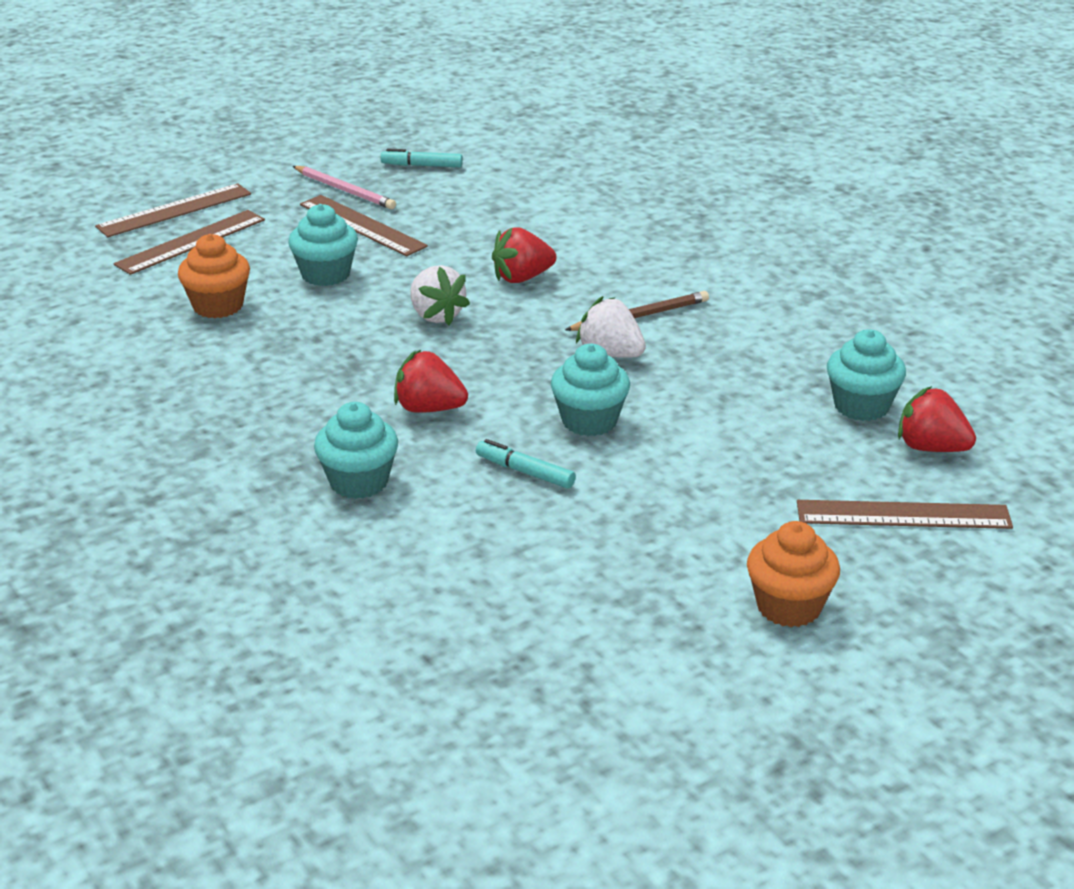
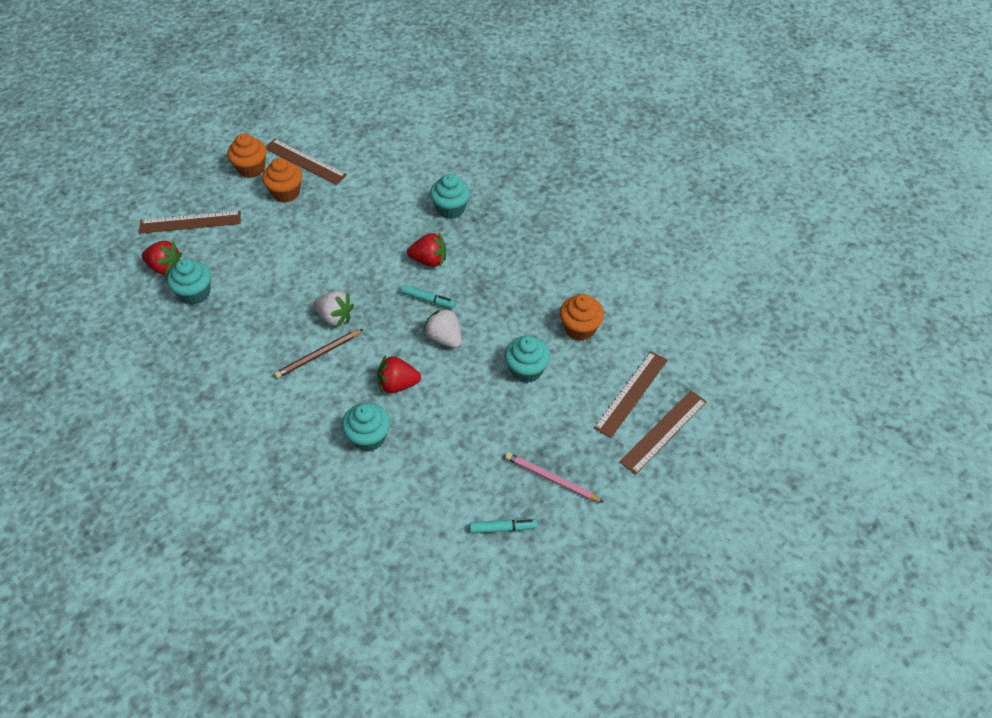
camera: 170 degrees right, 20 degrees up
(362, 225) = (522, 432): brown ruler -> brown ruler (305, 161)
(522, 278) = (397, 384): red strawberry -> red strawberry turned 150 degrees counterclockwise
(525, 472) = (372, 225): turquoise marker -> turquoise marker (428, 300)
(589, 421) = (343, 263): turquoise cupcake -> turquoise cupcake (368, 437)
(703, 548) = (286, 192): none -> orange cupcake

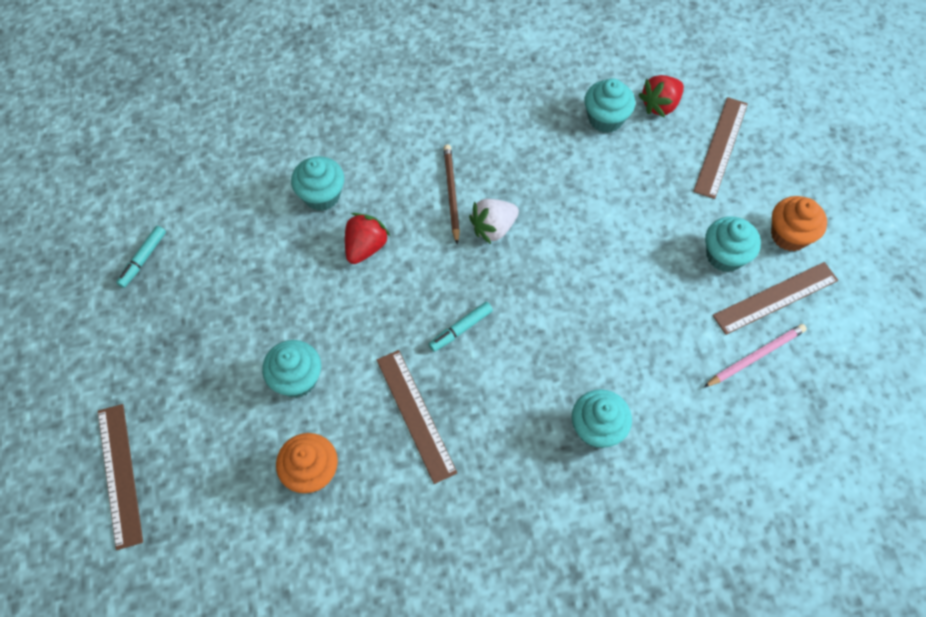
camera: 120 degrees right, 10 degrees up
(286, 192) = (724, 256): orange cupcake -> turquoise cupcake
(429, 260) = (521, 360): red strawberry -> none
(444, 338) = (396, 319): white strawberry -> none
(551, 479) = (156, 328): pink pencil -> pink pencil (755, 356)
(631, 393) = (188, 472): brown ruler -> brown ruler (416, 415)

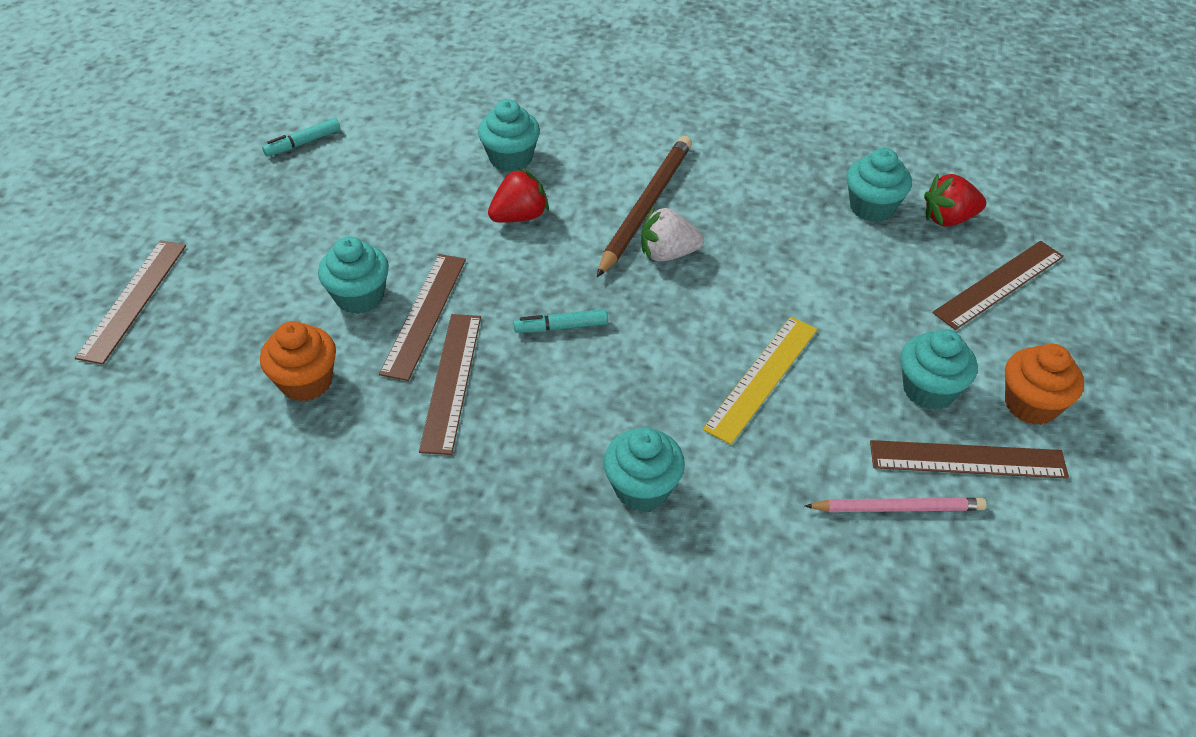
camera: 30 degrees right, 15 degrees down
(356, 370) = (424, 315): none -> brown ruler
(451, 193) = (645, 207): brown pencil -> brown pencil, size x1.58
(618, 301) = (762, 378): none -> yellow ruler

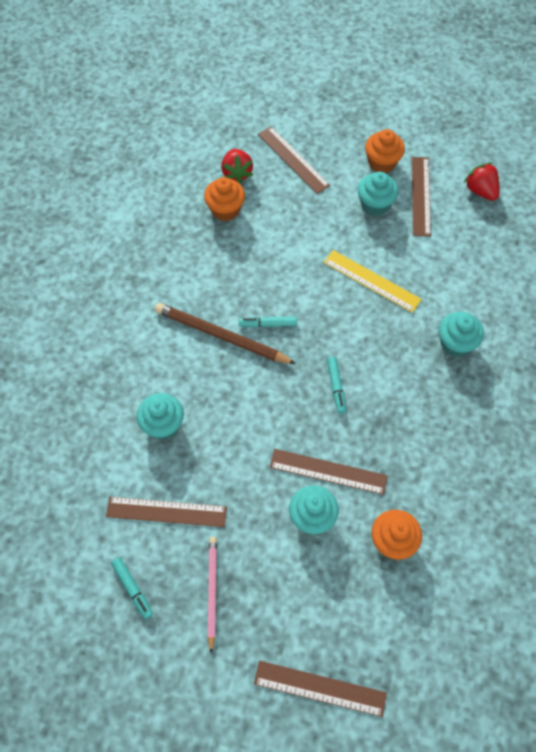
camera: 90 degrees left, 15 degrees up
(451, 381) = (386, 449): brown ruler -> brown ruler (166, 511)
(519, 216) = (229, 416): red strawberry -> red strawberry (480, 191)
(668, 254) = (268, 324): white strawberry -> turquoise marker
(872, 207) = (225, 210): turquoise cupcake -> orange cupcake
(897, 508) = (454, 229): pink pencil -> pink pencil (212, 591)

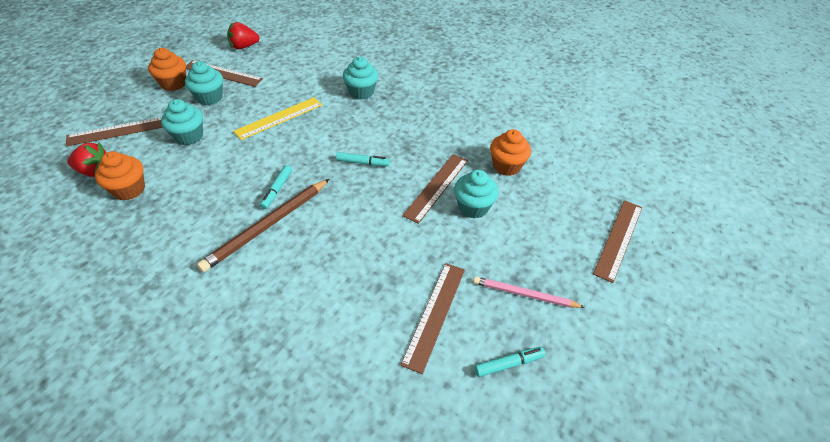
camera: 75 degrees left, 15 degrees down
(163, 425) = (338, 296): turquoise cupcake -> turquoise cupcake (189, 136)

